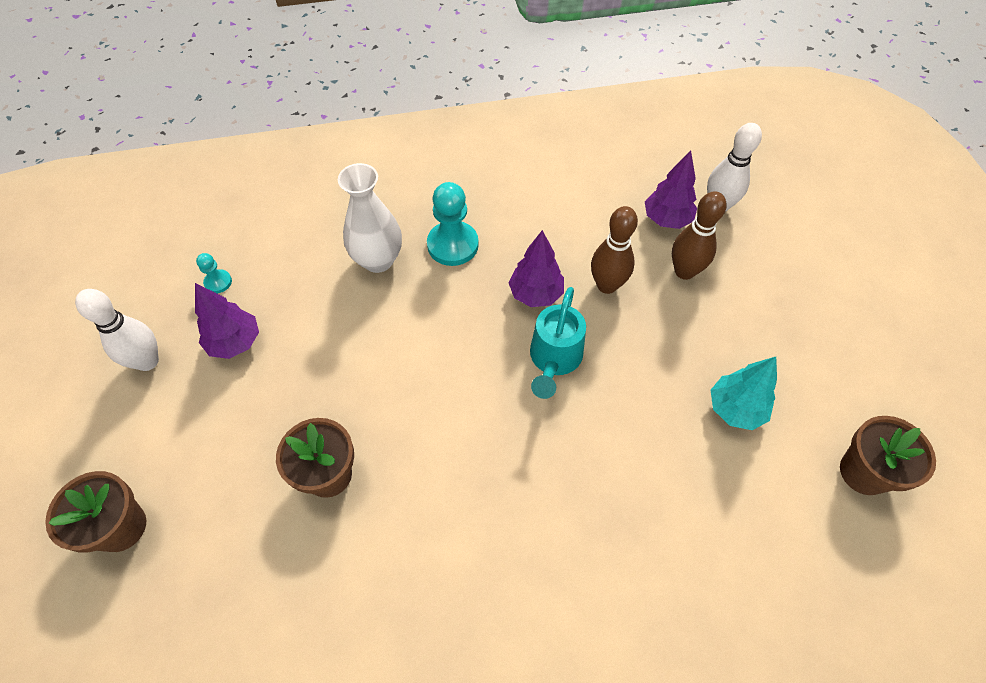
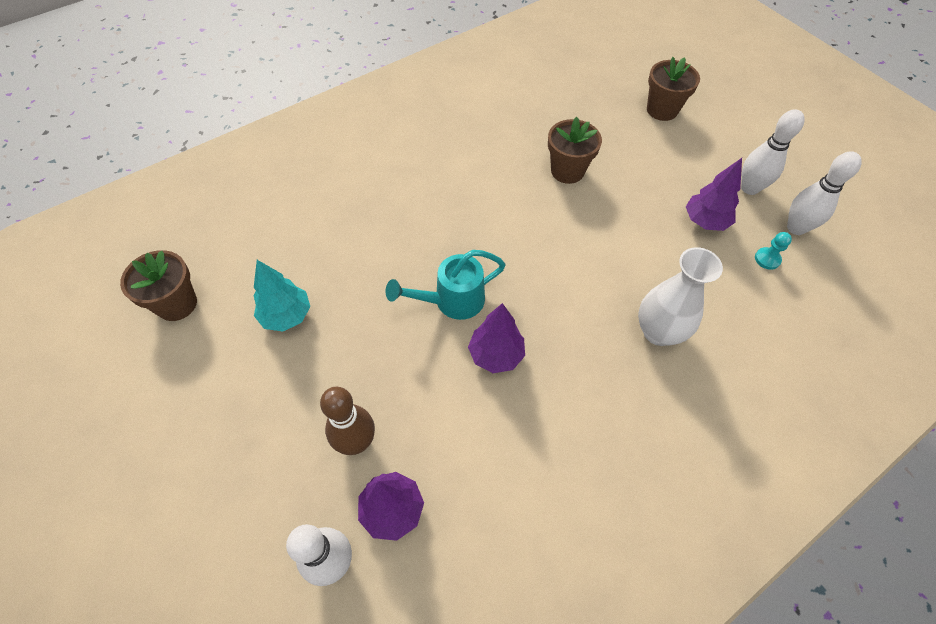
camera: 155 degrees right, 0 degrees up
(155, 300) = (796, 228): none -> white bowling pin
(453, 245) = (603, 376): turquoise pawn -> none
(554, 359) = (452, 301): turquoise watering can -> turquoise watering can turned 105 degrees counterclockwise
(607, 285) = (432, 392): brown bowling pin -> none

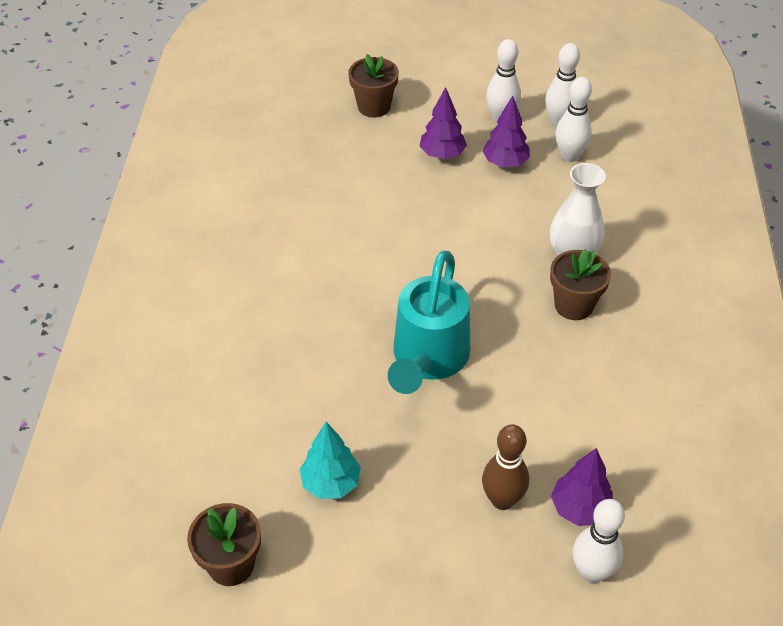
camera: 50 degrees left, 10 degrees down
(452, 301) = (428, 359): turquoise watering can -> turquoise watering can, size x1.52
(496, 355) = (504, 363): purple tree -> purple tree (442, 155)
(567, 171) = (373, 204): brown flower pot -> brown flower pot (574, 305)
(767, 259) = (569, 156): turquoise pawn -> white bowling pin

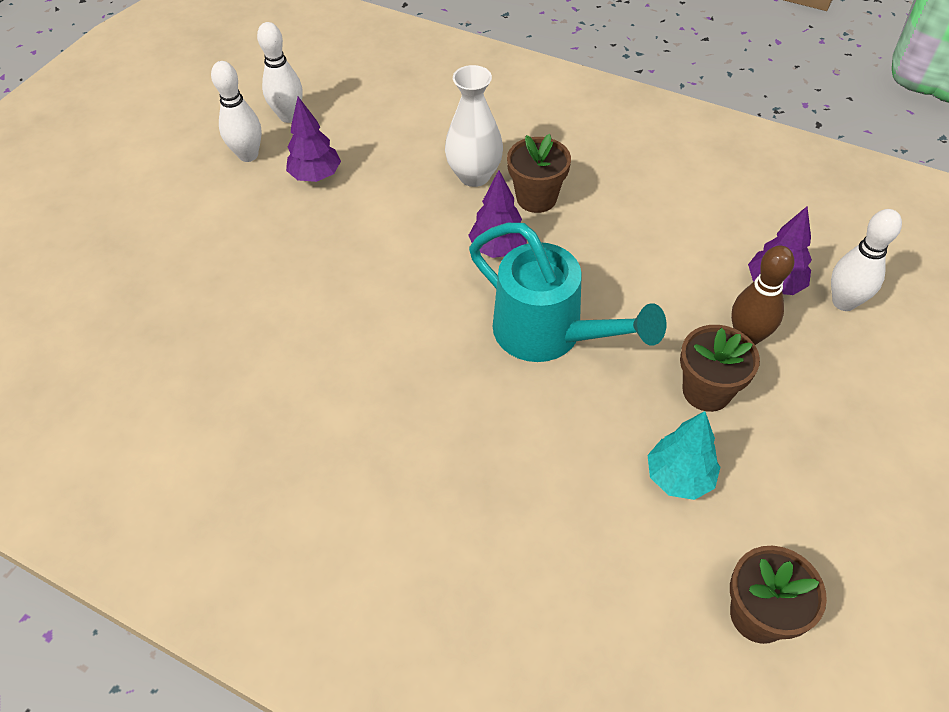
camera: 65 degrees left, 5 degrees up
(374, 107) = (142, 251): brown flower pot -> brown flower pot (706, 391)
(442, 155) = (266, 220): purple tree -> purple tree (498, 248)
(569, 156) = (341, 127): white bowling pin -> none

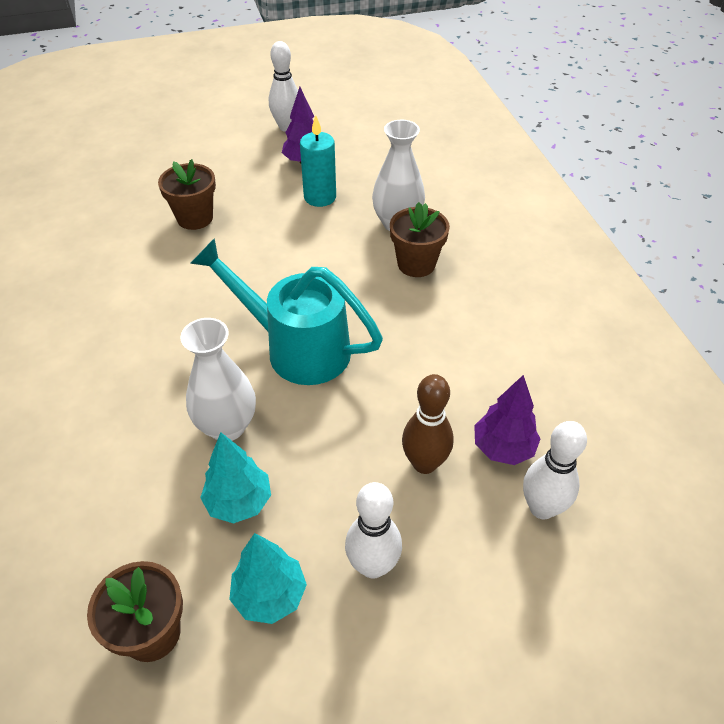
camera: 45 degrees right, 5 degrees down
(289, 116) = (339, 120): white bowling pin -> white bowling pin (373, 566)
(378, 199) = (320, 197): none -> turquoise candle
(498, 248) = (345, 275): purple tree -> none
(548, 334) = (297, 348): turquoise watering can -> turquoise watering can turned 120 degrees clockwise
(589, 436) = (227, 426): none -> white vase
(706, 391) = (341, 470): brown flower pot -> brown flower pot (195, 218)
(787, 512) = (270, 595): none -> turquoise tree

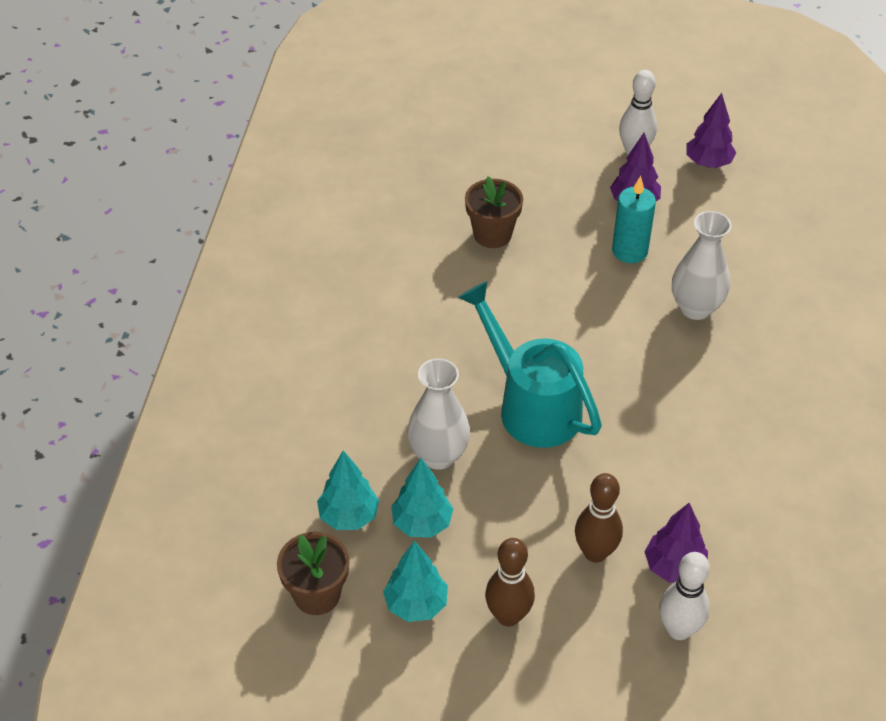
camera: 25 degrees right, 0 degrees up
(156, 526) = (349, 516): none -> turquoise tree
(348, 120) = (708, 163): none -> purple tree
(373, 566) = (508, 616): white bowling pin -> brown bowling pin
(416, 264) = (691, 360): brown flower pot -> none

